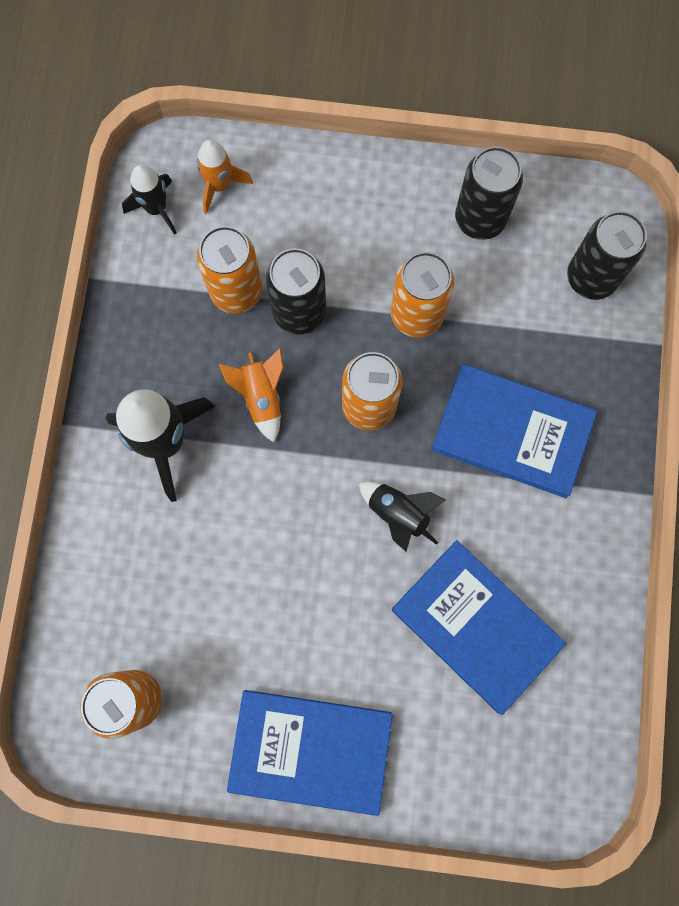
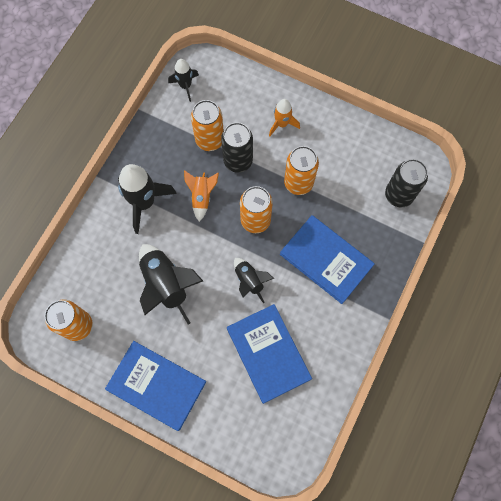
camera: 20 degrees right, 5 degrees down
(220, 185) = (222, 85): orange rocket -> orange rocket (282, 124)
(260, 572) = (166, 285): none -> black rocket
(480, 219) = (350, 145): black can -> none

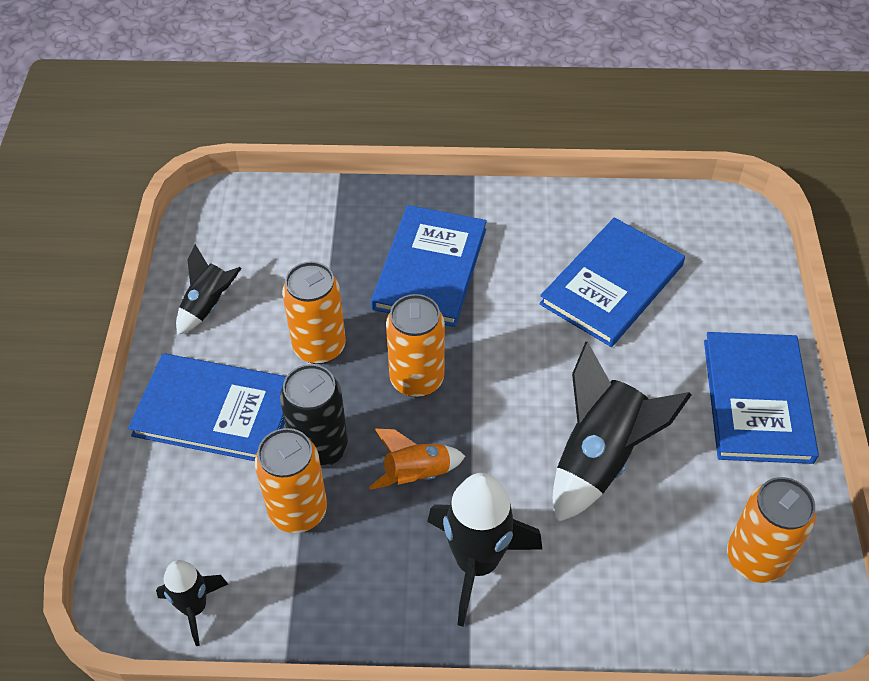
camera: 115 degrees left, 20 degrees down
(249, 281) = (521, 348): black rocket -> black rocket (208, 305)
(282, 124) = (216, 411): orange rocket -> blue book
(398, 195) = (278, 220): black can -> none

